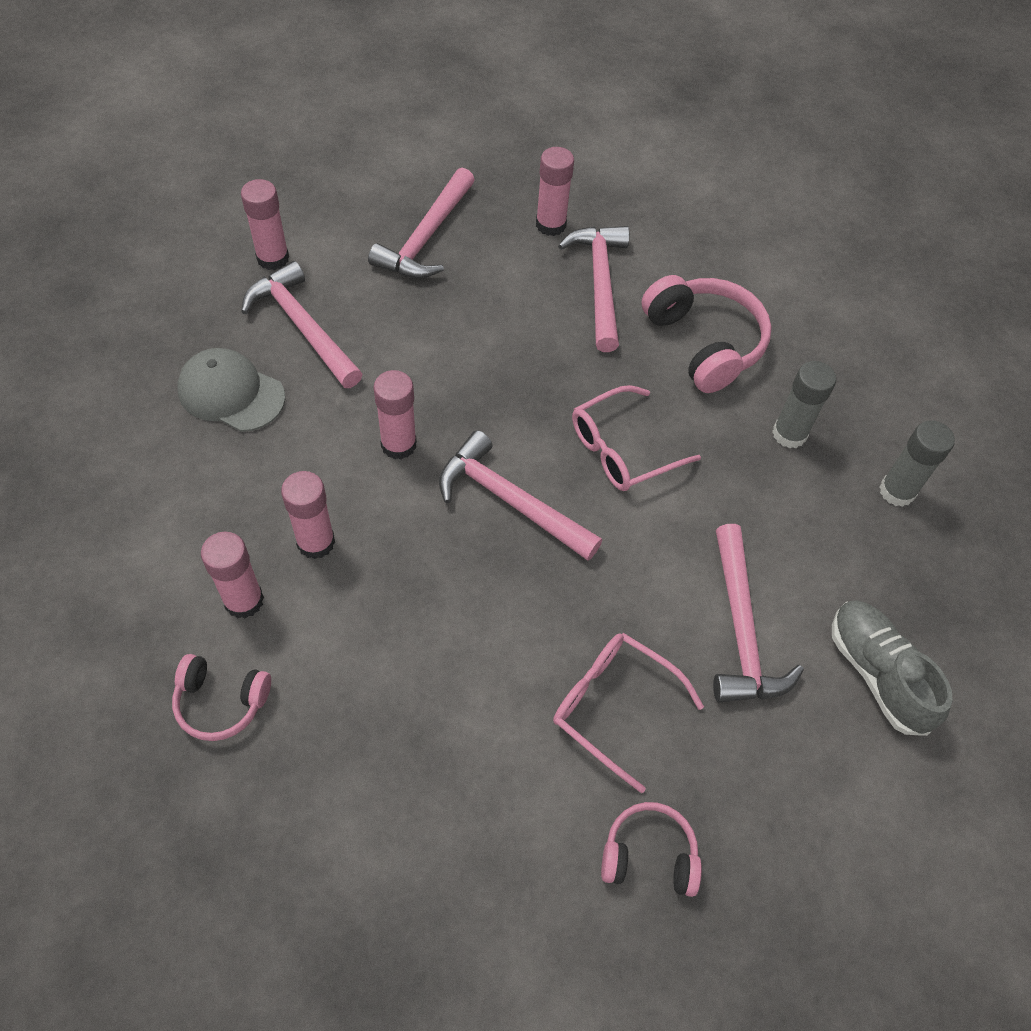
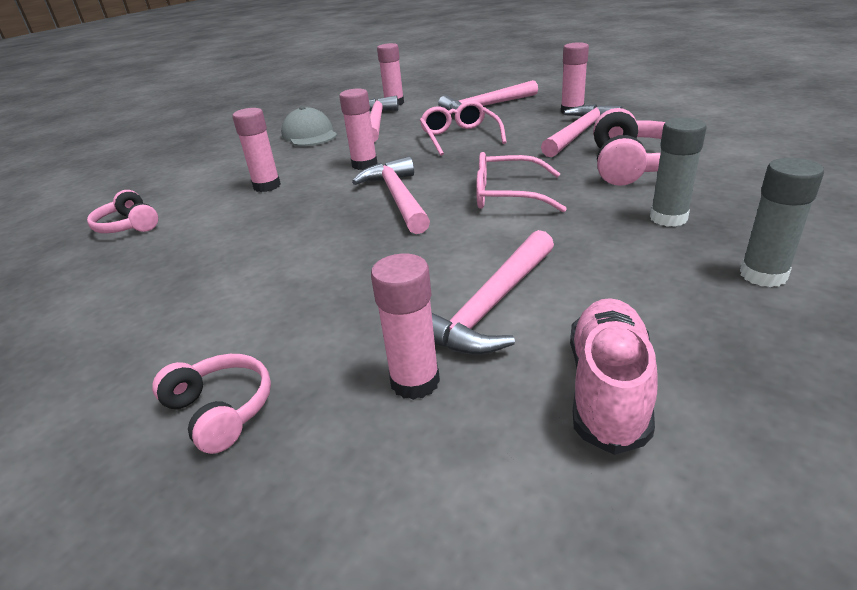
camera: 45 degrees right, 25 degrees down
(244, 600) = (201, 196): pink glue stick -> pink glue stick (415, 381)
(614, 707) = (326, 310): pink glasses -> pink glasses (460, 137)
(877, 673) = (608, 389): grey shoe -> pink shoe

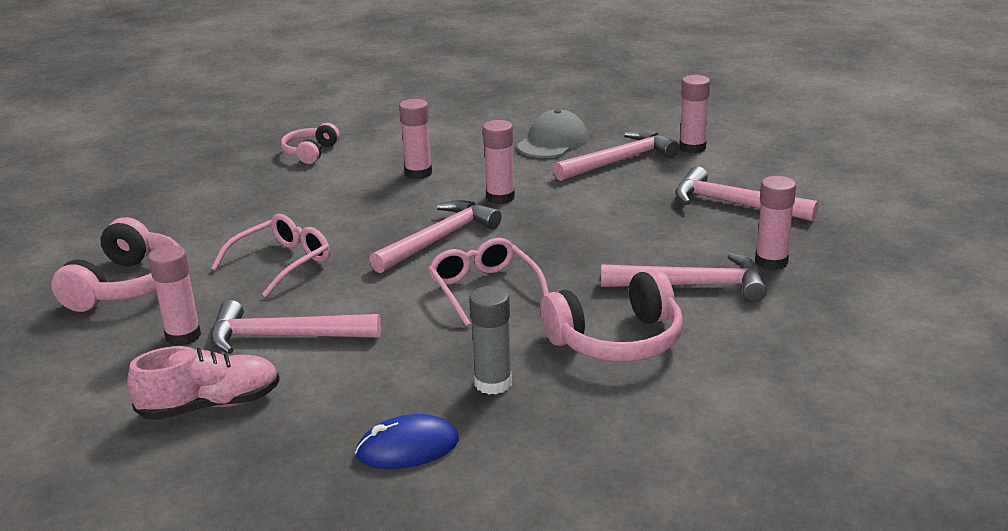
camera: 55 degrees right, 5 degrees down
(221, 410) = (127, 285): pink headphones -> pink headphones, size x1.69
(460, 137) = (616, 220): pink glasses -> pink glasses (281, 263)
(763, 275) = (407, 448): grey glue stick -> blue mouse

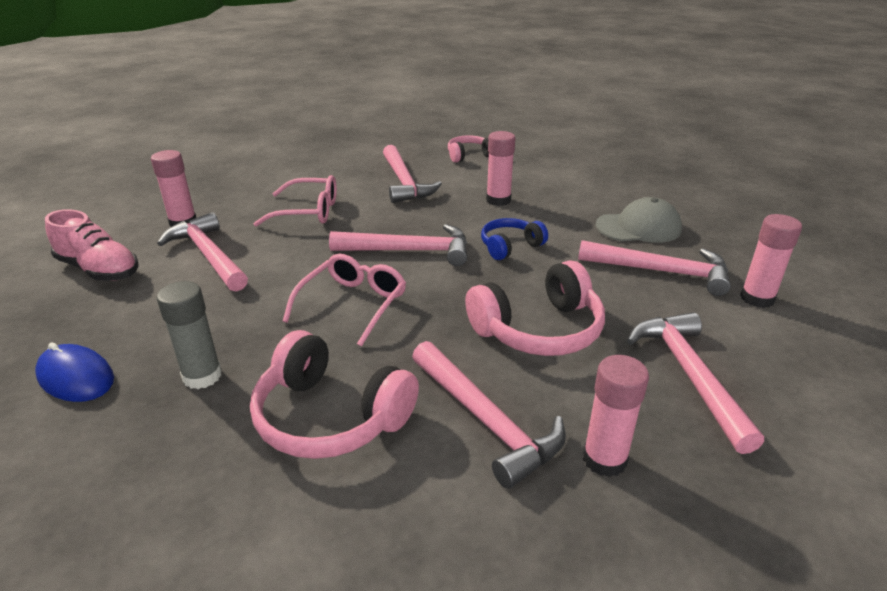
camera: 50 degrees right, 5 degrees up
(127, 285) = (231, 181): pink headphones -> pink headphones (539, 330)
(308, 200) = (404, 182): none -> pink hammer
(500, 197) = (510, 246): pink glue stick -> blue headphones

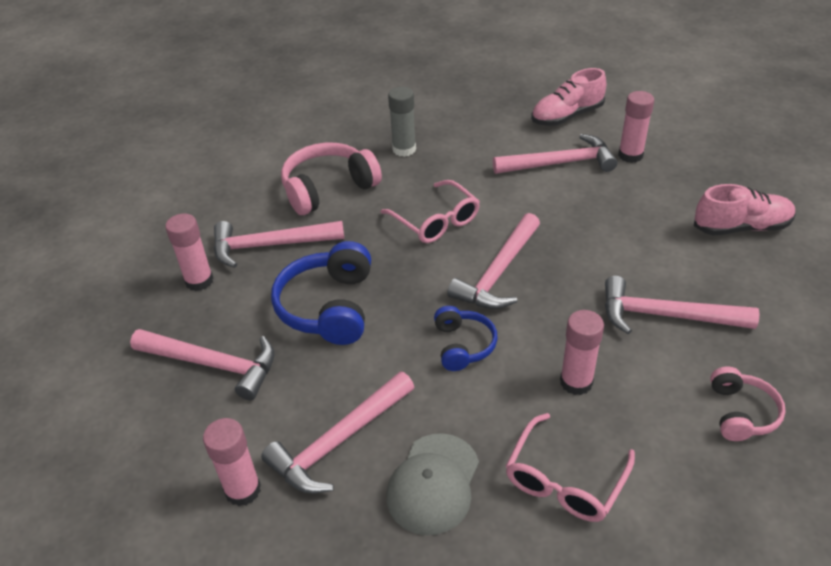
camera: 120 degrees right, 10 degrees up
(76, 377) = (438, 109): blue mouse -> none
(281, 170) = (741, 227): none -> pink shoe
(307, 211) = (618, 227): pink glasses -> pink glasses (565, 479)
(539, 330) = (328, 307): pink headphones -> blue headphones

